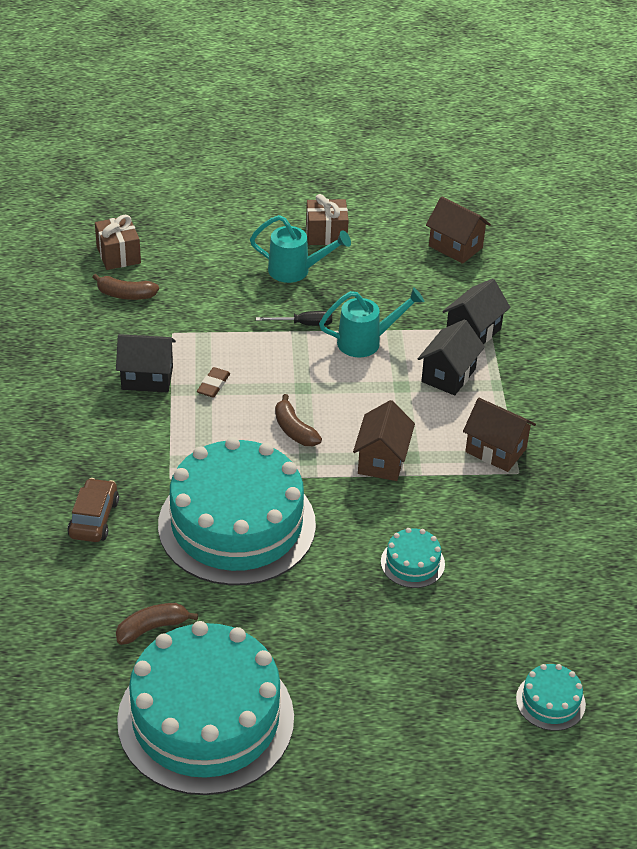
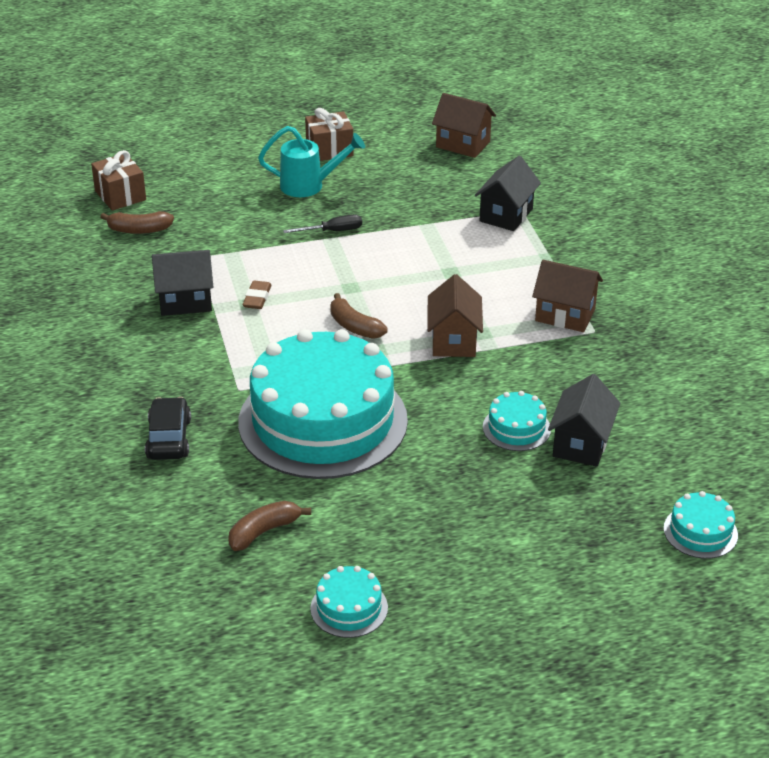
camera: 10 degrees left, 5 degrees down
(94, 518) = (169, 438): brown car -> black car
(205, 718) = (349, 608): turquoise cake -> turquoise cake, size x0.40
(367, 341) = (402, 238): turquoise watering can -> none
(448, 375) = (494, 256): black house -> black house (581, 444)

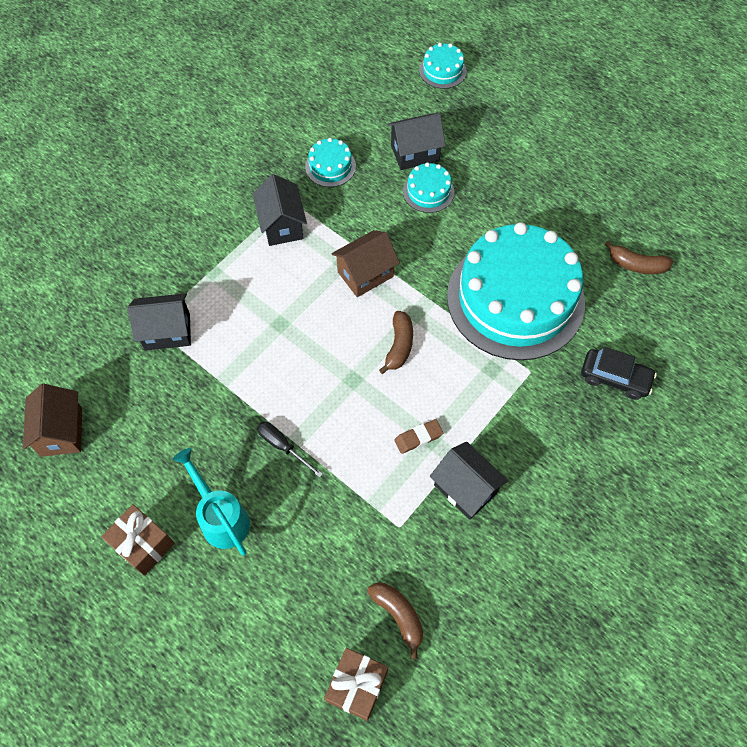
camera: 125 degrees left, 25 degrees up
(169, 438) = (615, 378): black car -> black car turned 120 degrees counterclockwise
(349, 608) = (647, 188): turquoise cake -> turquoise cake (330, 166)
(565, 315) = (282, 225): brown house -> black house

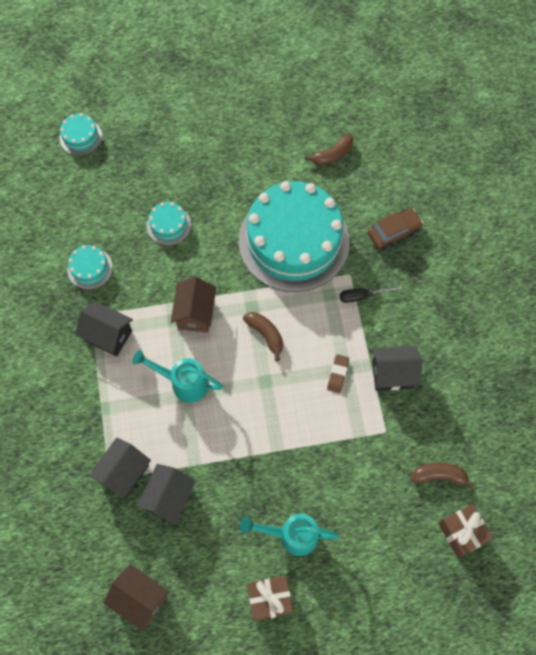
camera: 50 degrees left, 5 degrees up
(283, 446) = (274, 460): black screwdriver -> black screwdriver (362, 296)
(291, 314) = (183, 382): none -> turquoise watering can
(415, 153) = (131, 208): black house -> black house (169, 498)
(615, 378) = (393, 232): black car -> brown car

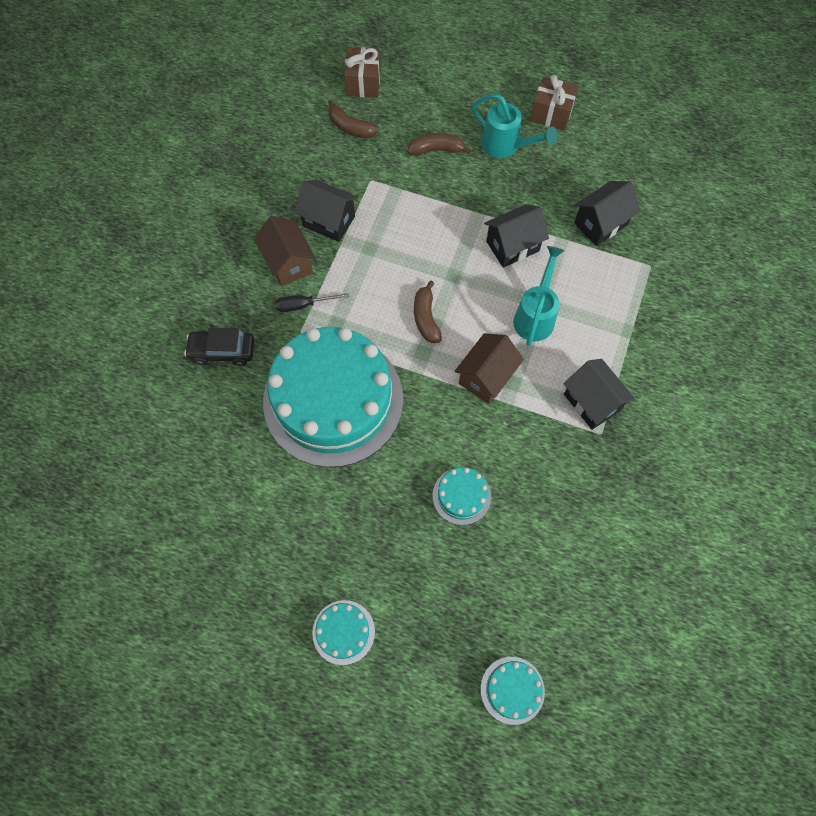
camera: 150 degrees left, 0 degrees up
(90, 268) = (579, 491): turquoise cake -> turquoise cake (343, 632)
(124, 473) = (633, 264): black house -> black house (512, 246)
(140, 599) = (662, 163): brown house -> brown house (288, 263)
(183, 382) = (535, 315): turquoise watering can -> turquoise watering can turned 120 degrees counterclockwise
(332, 155) = (219, 479): brown banana -> brown banana (436, 150)
(338, 374) = (380, 247): brown eraser -> none
(362, 296) = (304, 305): black screwdriver -> black screwdriver turned 150 degrees clockwise
(393, 232) = (222, 351): brown car -> black car

